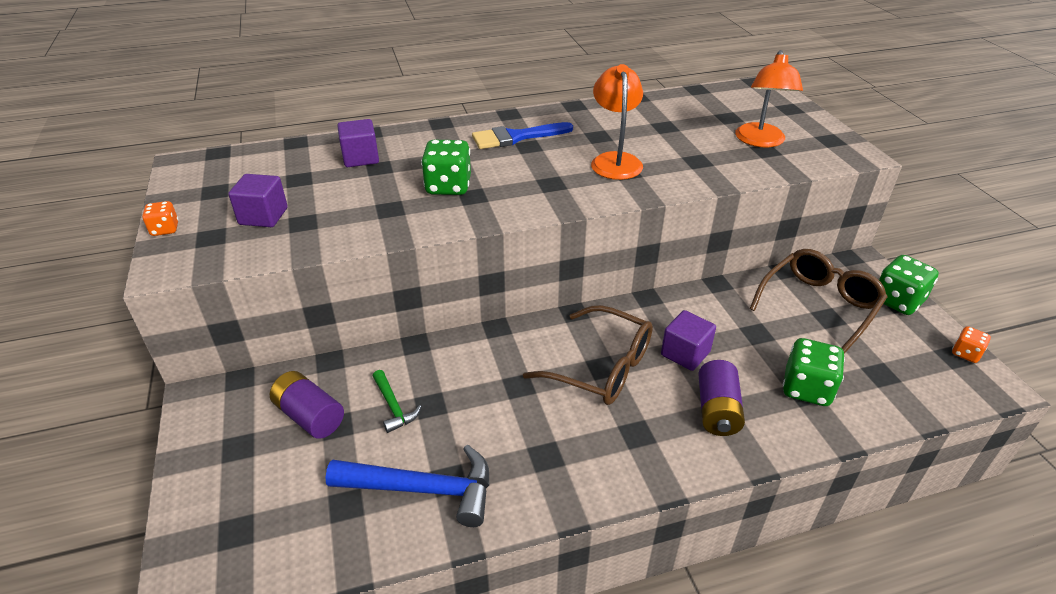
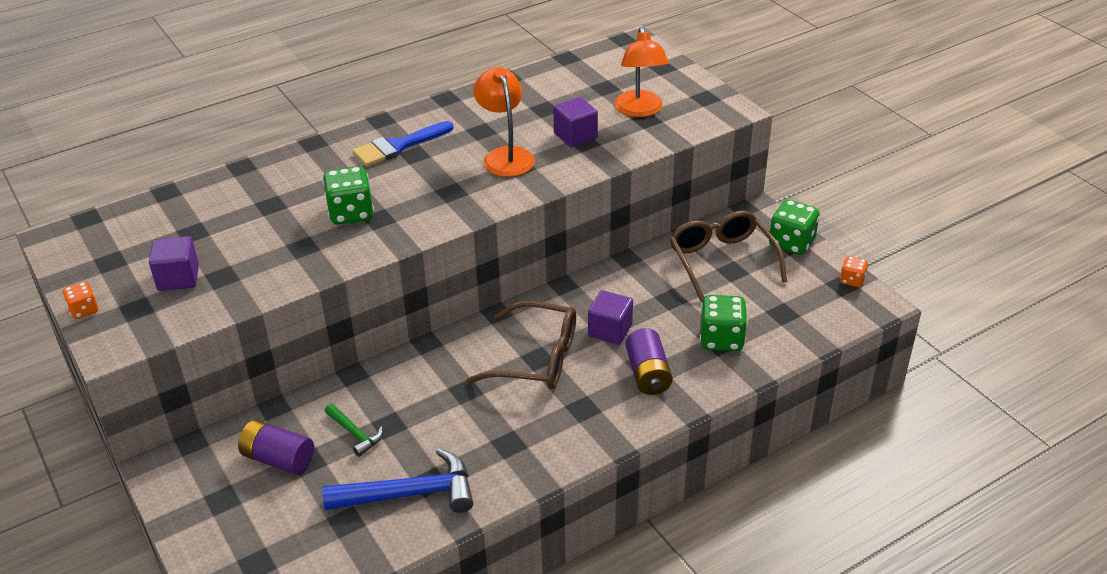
camera: 15 degrees left, 0 degrees up
(361, 158) = (246, 198): purple cube -> purple cube (575, 136)
(818, 306) = (722, 261): brown glasses -> brown glasses turned 45 degrees counterclockwise

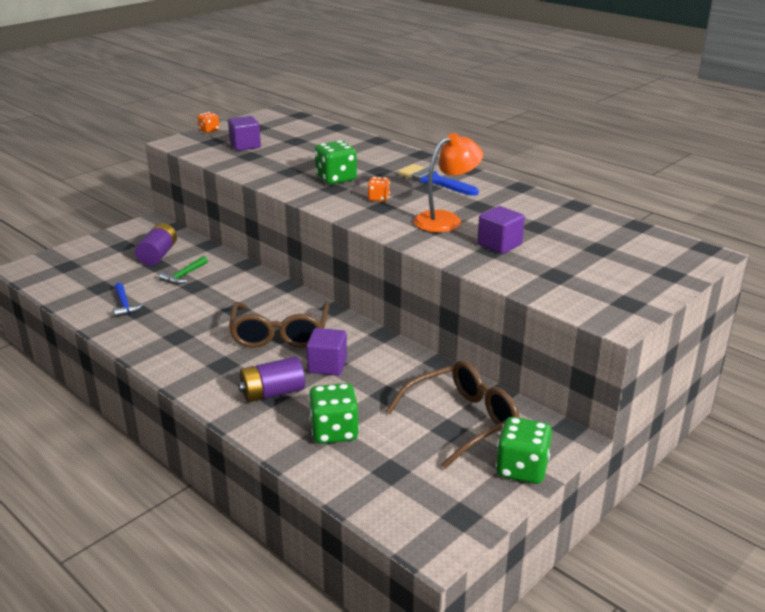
camera: 75 degrees right, 10 degrees down
(410, 494) = (124, 305): blue hammer -> blue hammer, size x0.53
(640, 110) = (570, 270): orange lamp -> none
(852, 280) = (473, 524): orange dice -> orange dice (378, 198)

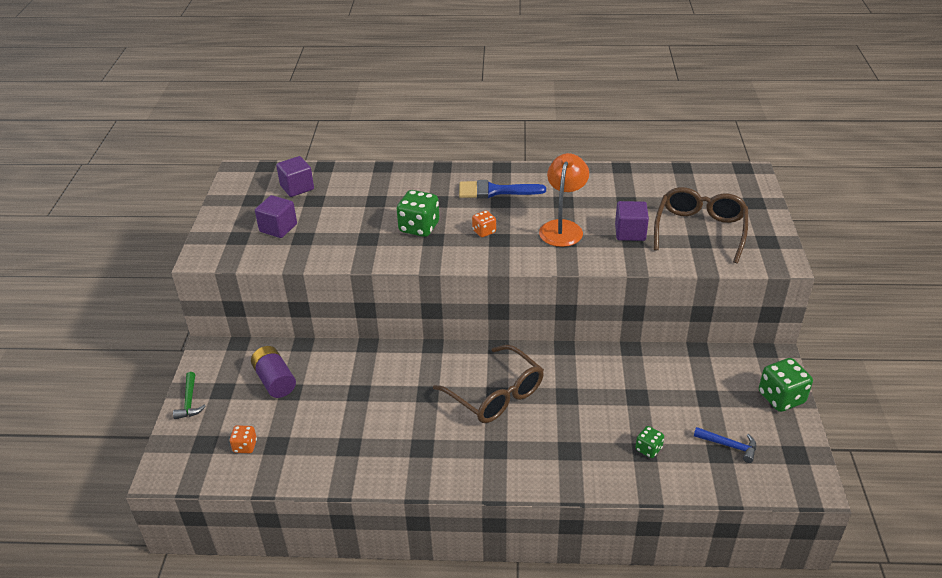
camera: 40 degrees left, 10 degrees up
(124, 305) = (329, 448): blue hammer -> blue hammer (729, 446)
(184, 275) = (333, 387): green hammer -> green hammer (189, 401)
(209, 130) = (211, 226): orange dice -> orange dice (245, 446)
(272, 393) = (566, 448): purple battery -> none
(327, 365) = (567, 399): purple cube -> purple cube (297, 187)
(334, 432) = (648, 449): green dice -> green dice, size x0.55
(461, 421) = (706, 386): brown glasses -> brown glasses (700, 231)

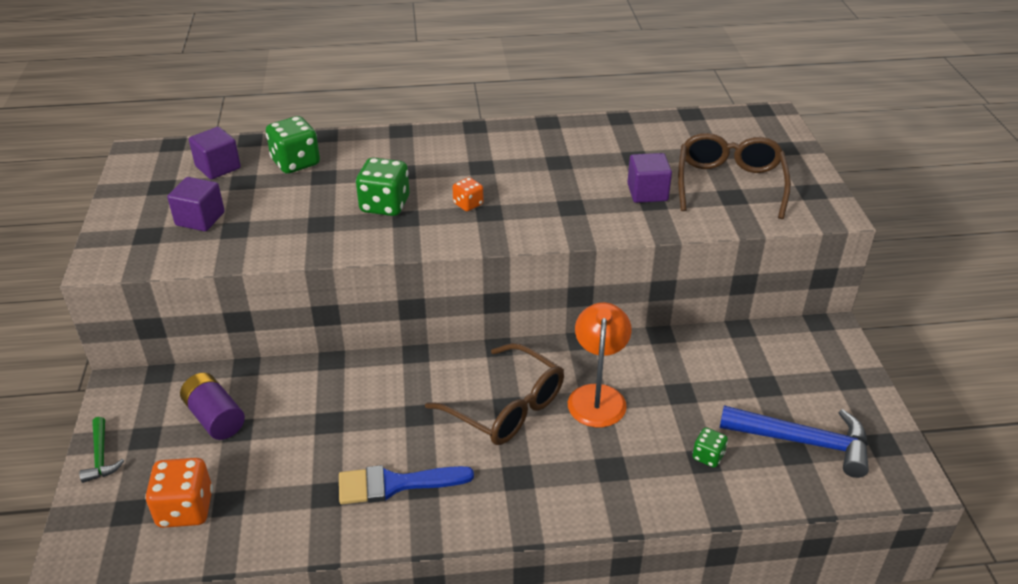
camera: 10 degrees left, 0 degrees up
(245, 446) = (185, 509): orange dice -> orange dice, size x1.81
(494, 191) = (472, 155): blue brush -> blue brush (395, 484)
(563, 228) = (565, 193): orange lamp -> orange lamp (597, 396)
(729, 446) = (803, 442): blue hammer -> blue hammer, size x1.90
(781, 398) = (850, 377): green dice -> green dice (295, 163)

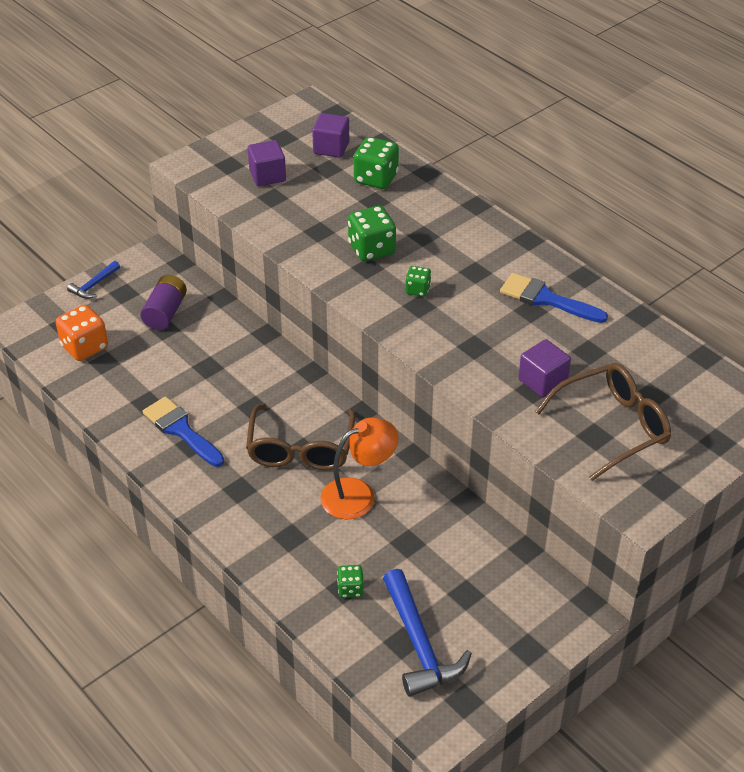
camera: 55 degrees right, 5 degrees up
(101, 456) = (94, 285): green hammer -> blue hammer
(468, 204) = (417, 290): orange dice -> green dice
(554, 149) = (546, 299): none -> blue brush

